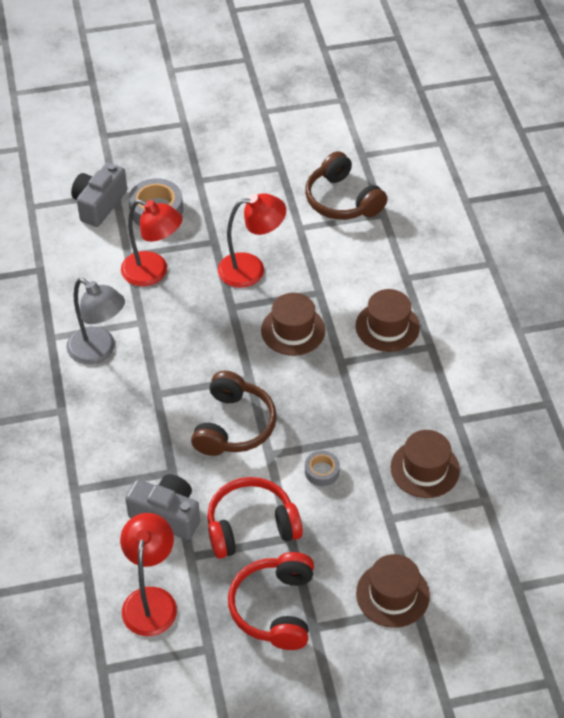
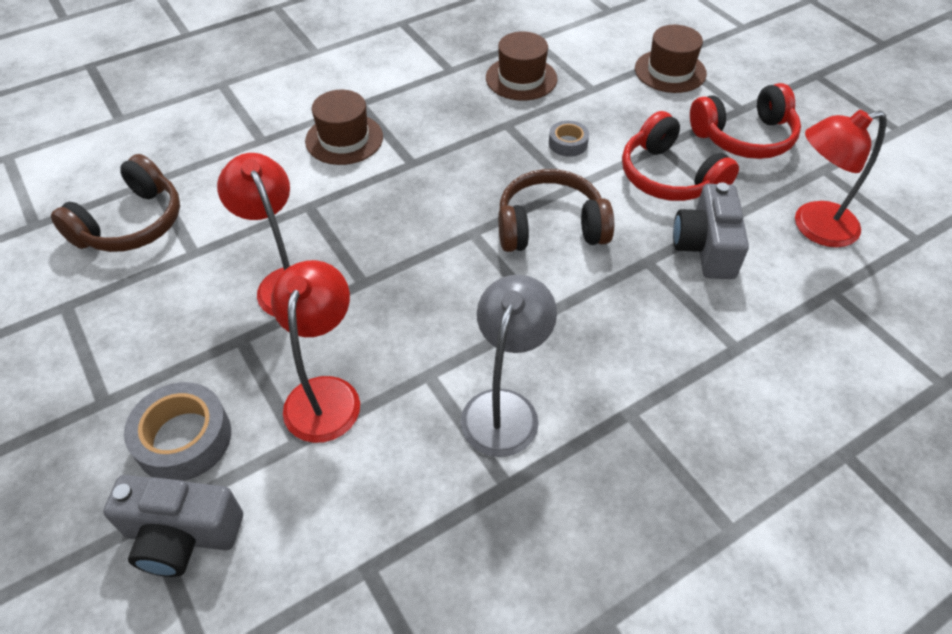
camera: 110 degrees left, 0 degrees up
(293, 330) = (380, 213): brown hat -> none

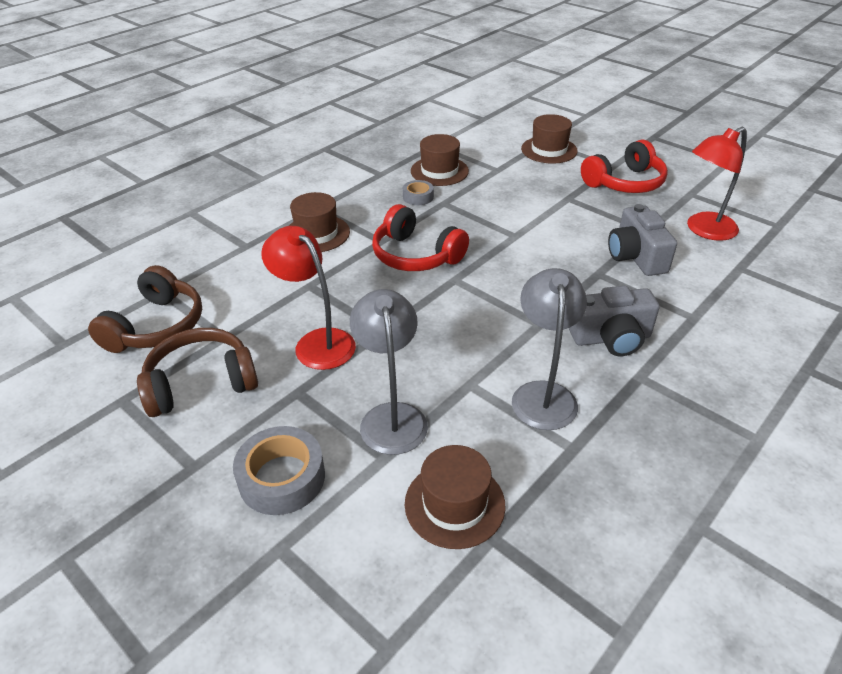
camera: 15 degrees left, 10 degrees down
(182, 535) = (316, 553): grey camera -> grey camera (611, 338)
(326, 394) = (391, 416): red lamp -> grey lamp
(346, 518) = (454, 504): none -> brown hat
(550, 226) = (513, 264): brown headphones -> brown headphones (201, 383)
(568, 143) = (497, 207): grey tape -> grey tape (418, 197)
(669, 177) = (585, 216): red headphones -> red headphones (416, 255)

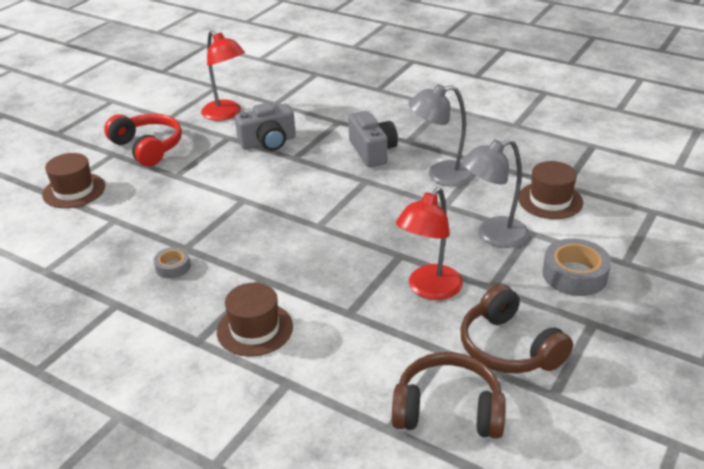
camera: 100 degrees left, 5 degrees down
(416, 255) = (285, 253): red headphones -> none
(439, 171) = (114, 259): brown hat -> none

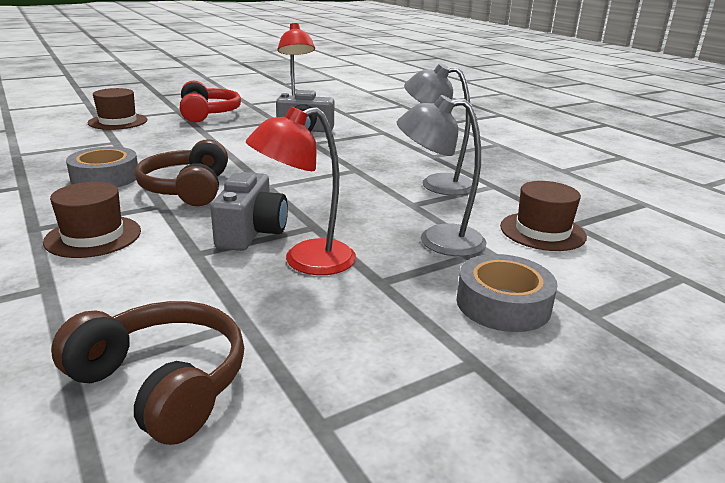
camera: 25 degrees right, 10 degrees down
(173, 267) = (105, 177): grey tape -> grey tape, size x1.77
(372, 151) = (389, 154): grey camera -> grey camera (251, 232)
(509, 347) = (327, 347): brown headphones -> brown headphones (187, 189)

